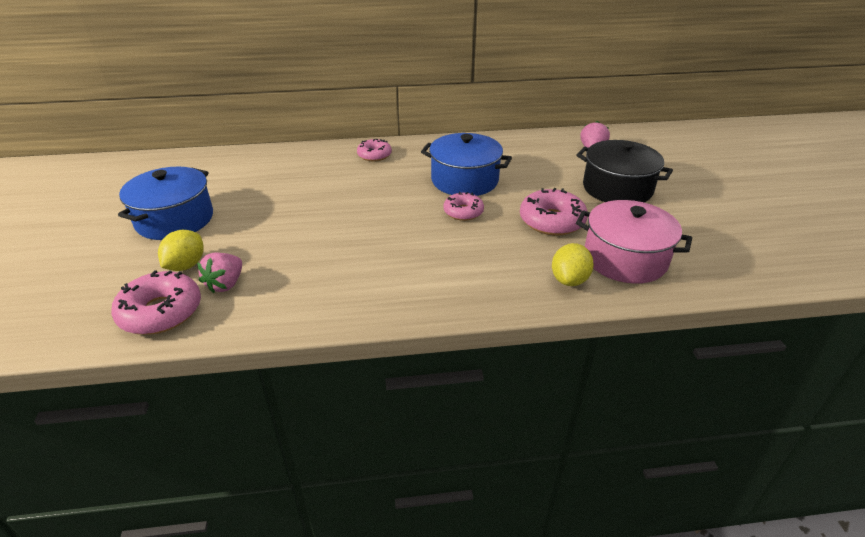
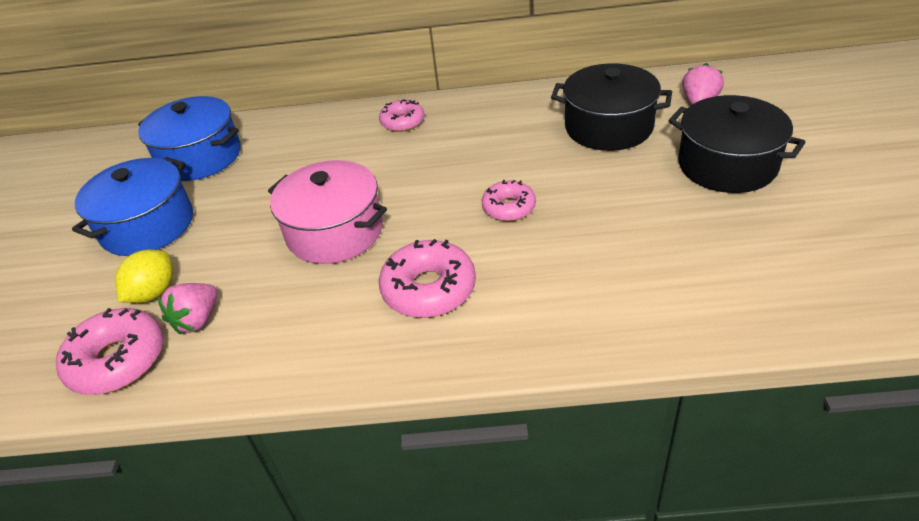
camera: 10 degrees right, 5 degrees up
(464, 180) = (516, 157): blue pot -> blue pot (200, 157)
(529, 163) = (608, 127): none -> black pot
(552, 221) = (627, 220): pink donut -> pink donut (429, 289)
(569, 280) = (640, 314): yellow lemon -> none
(625, 259) = (723, 279): pink pot -> pink pot (335, 232)

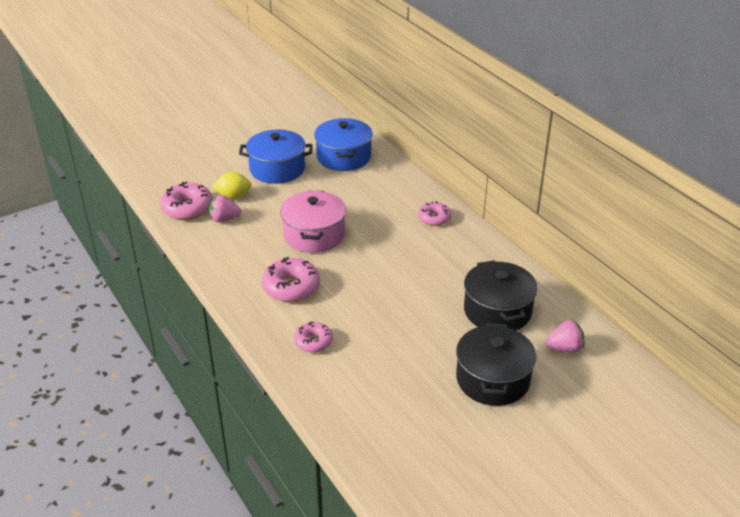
camera: 55 degrees right, 5 degrees down
(509, 207) = (379, 293): pink donut -> pink donut (313, 342)

